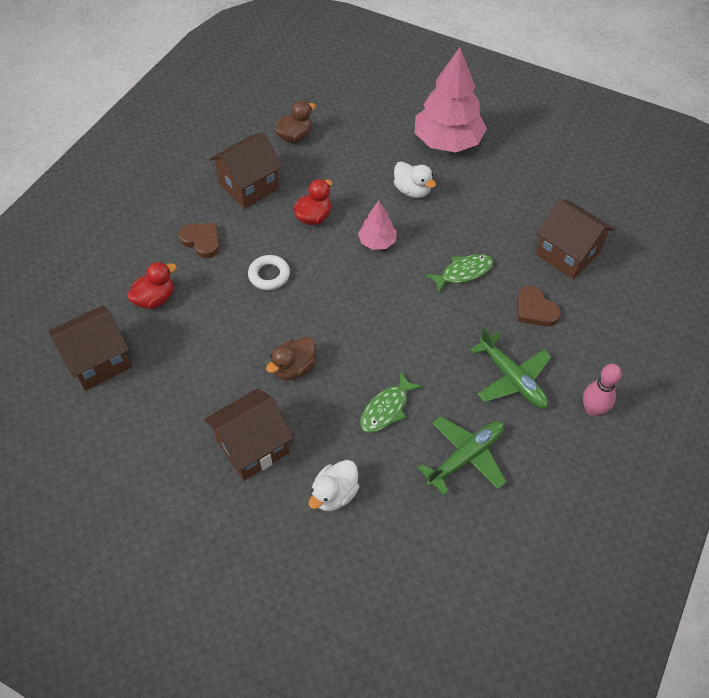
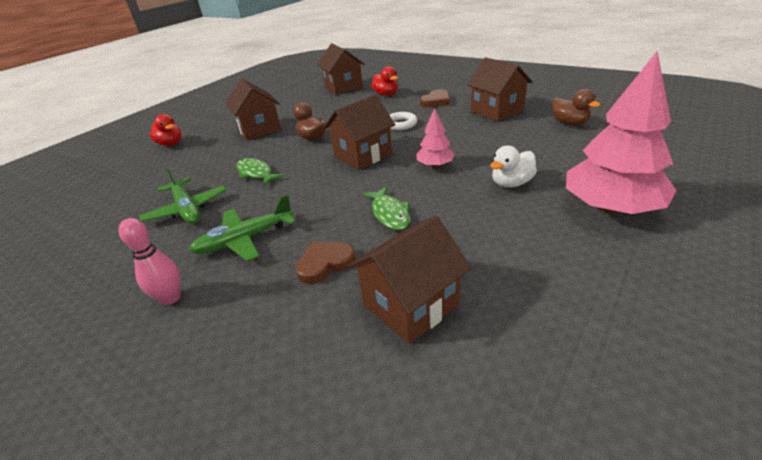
camera: 100 degrees right, 20 degrees down
(314, 217) = (465, 136): red duck -> red duck (170, 144)
(334, 494) = (205, 156): white duck -> none
(350, 305) = (363, 155): none -> brown house

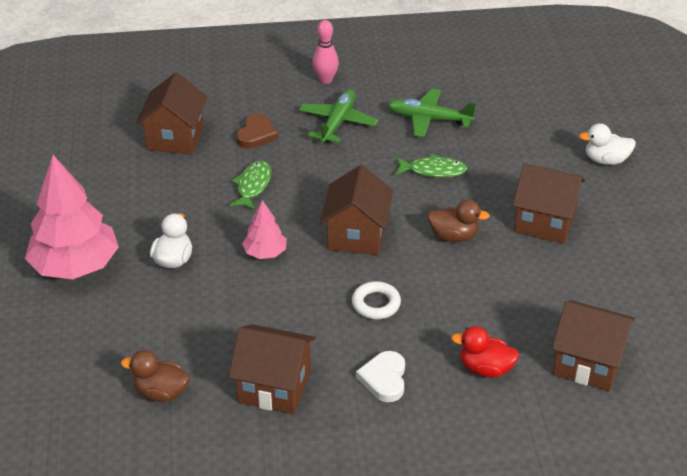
camera: 135 degrees right, 5 degrees up
(170, 144) = (606, 160): red duck -> white duck
(389, 214) = (253, 186): green fish -> green fish turned 75 degrees clockwise
(436, 101) = (384, 379): brown heart -> white heart

